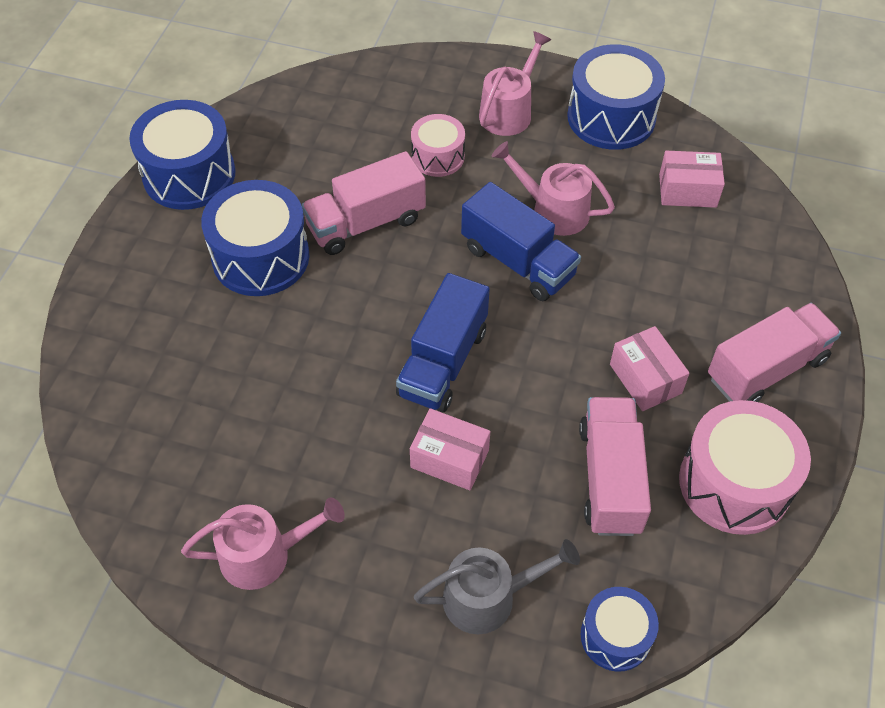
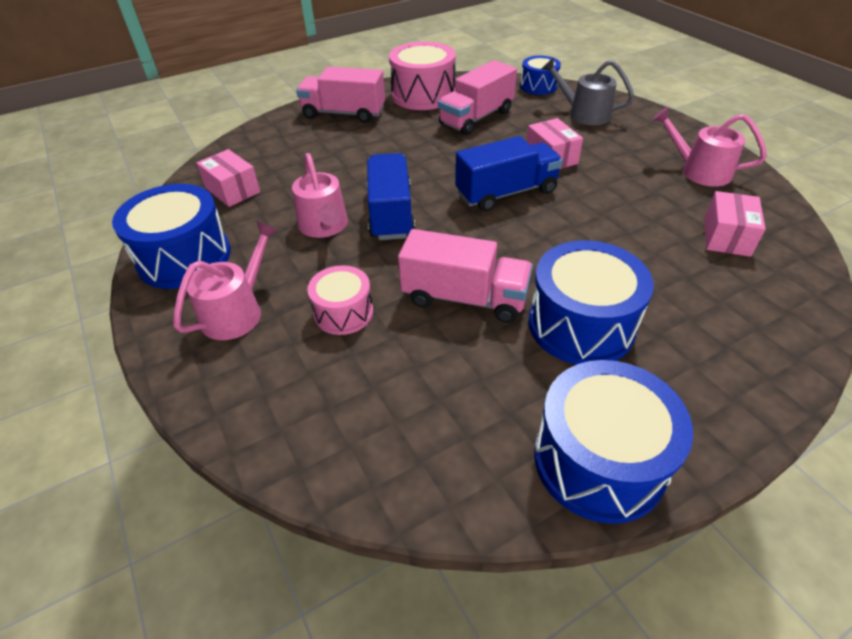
camera: 135 degrees left, 10 degrees down
(509, 112) = (237, 311): pink watering can -> pink watering can turned 135 degrees clockwise
(645, 379) = (405, 136): pink box -> pink box (726, 236)

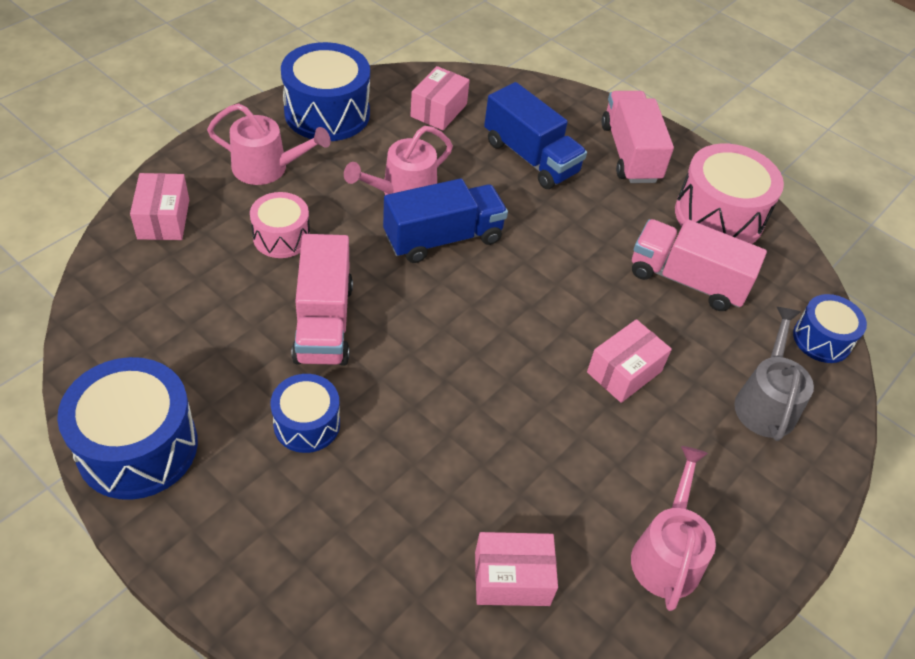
camera: 65 degrees right, 5 degrees up
(268, 409) = (163, 219): none -> pink box
(506, 193) = (521, 334): blue truck -> blue truck (530, 157)
(581, 324) = (307, 424): blue drum -> blue drum, size x0.59

